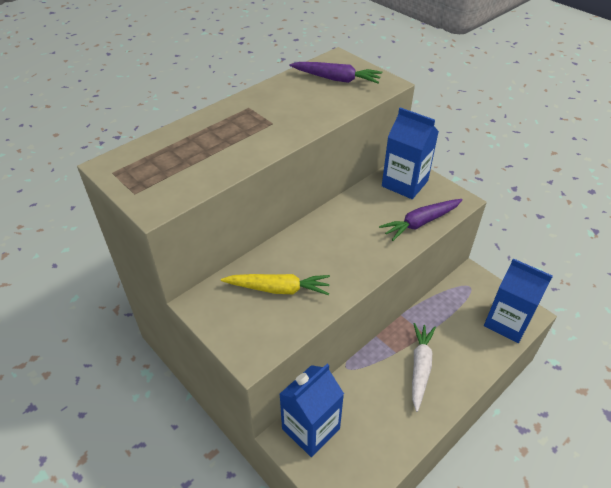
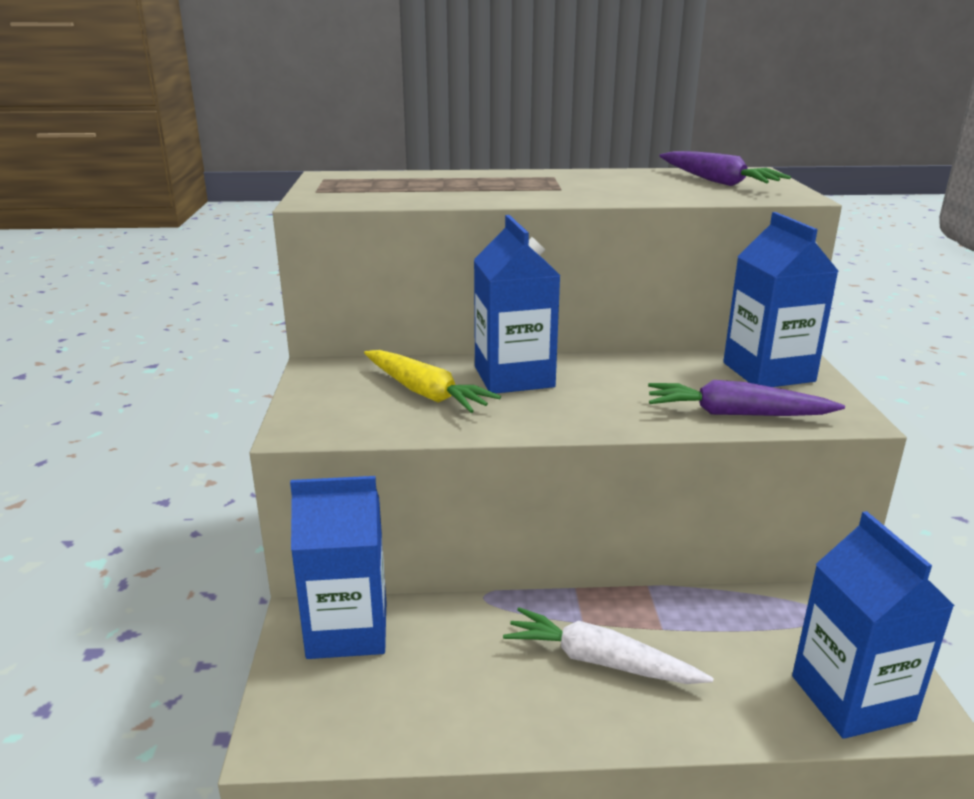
camera: 40 degrees right, 20 degrees down
(305, 250) = (514, 377): none -> blue carton
(420, 367) = (600, 661): white carrot -> white carrot turned 120 degrees counterclockwise

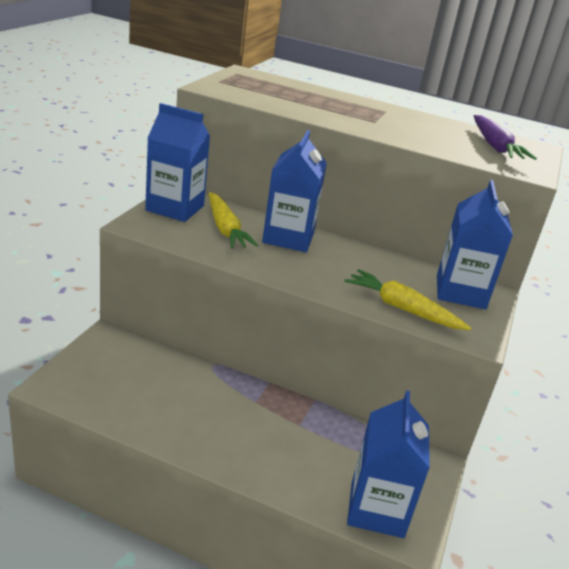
camera: 20 degrees right, 5 degrees up
(347, 630) = (124, 351): blue carton -> blue carton (175, 208)
(600, 661) = (246, 425): white carrot -> none
(736, 414) = (402, 308): purple carrot -> yellow carrot

